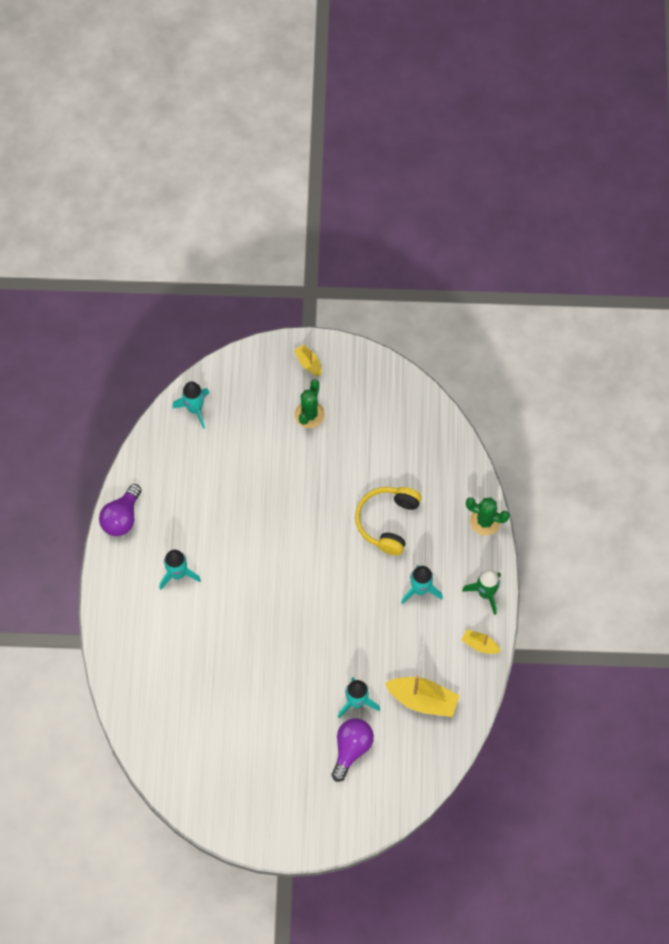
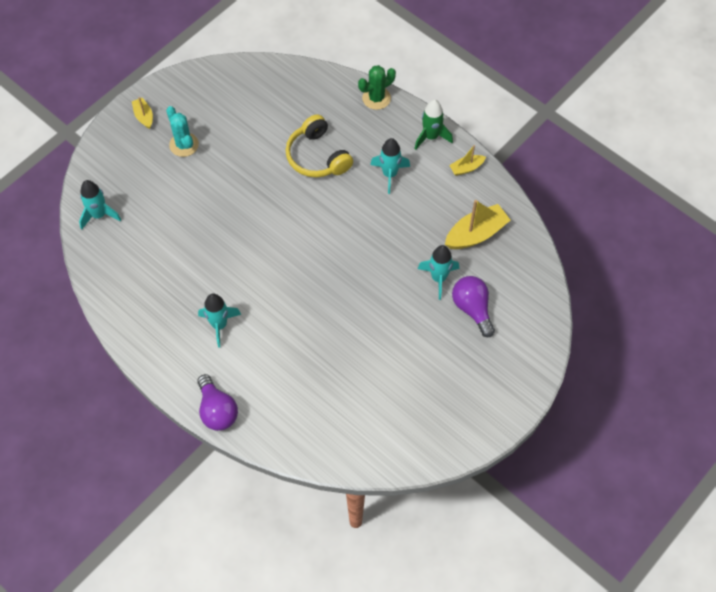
camera: 50 degrees left, 5 degrees down
(122, 517) = (133, 331): purple light bulb -> purple light bulb (217, 410)
(308, 363) = (144, 116): yellow boat -> yellow boat turned 60 degrees clockwise
(309, 414) = (184, 145): green cactus -> turquoise cactus

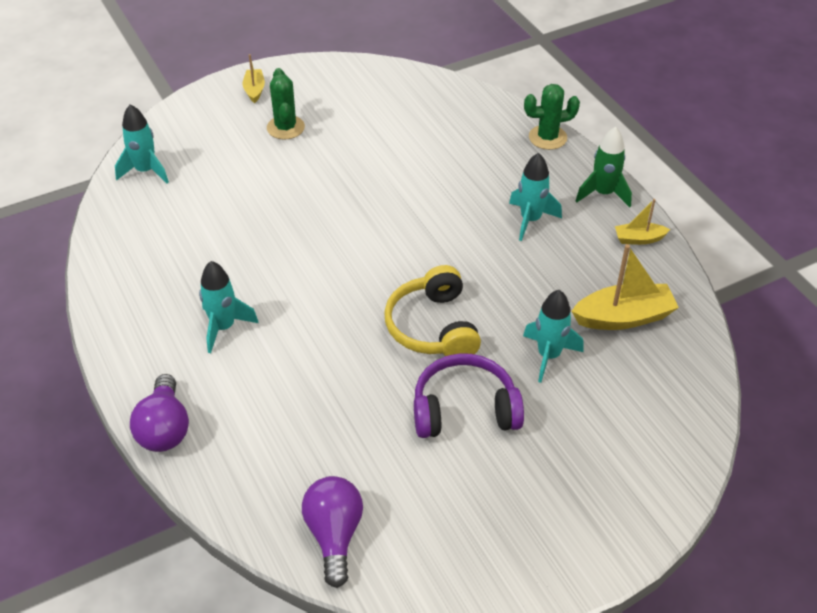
camera: 20 degrees right, 15 degrees down
(184, 145) = (285, 127): turquoise cactus -> green cactus
(317, 156) = (444, 178): yellow headphones -> yellow headphones (433, 327)
(400, 334) = (464, 409): none -> purple headphones
(472, 309) = (583, 407): purple light bulb -> purple light bulb (334, 535)

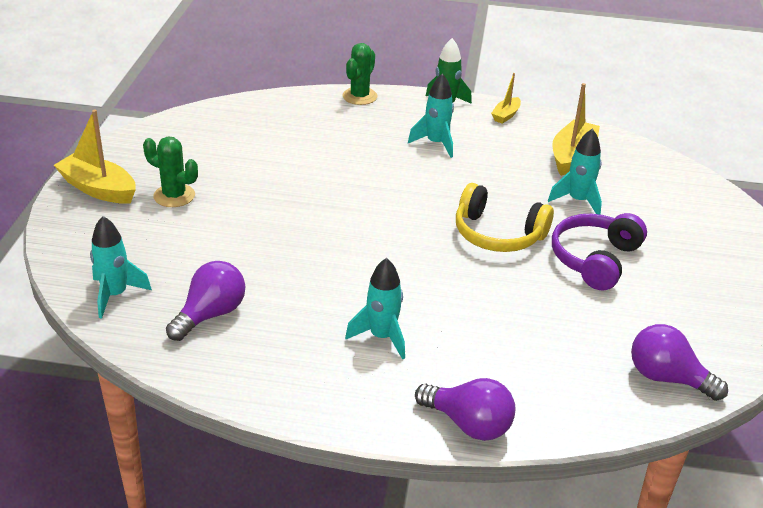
camera: 55 degrees left, 10 degrees down
(167, 226) = (210, 314): none -> purple light bulb
(254, 90) = (98, 189): yellow boat -> yellow boat, size x1.81

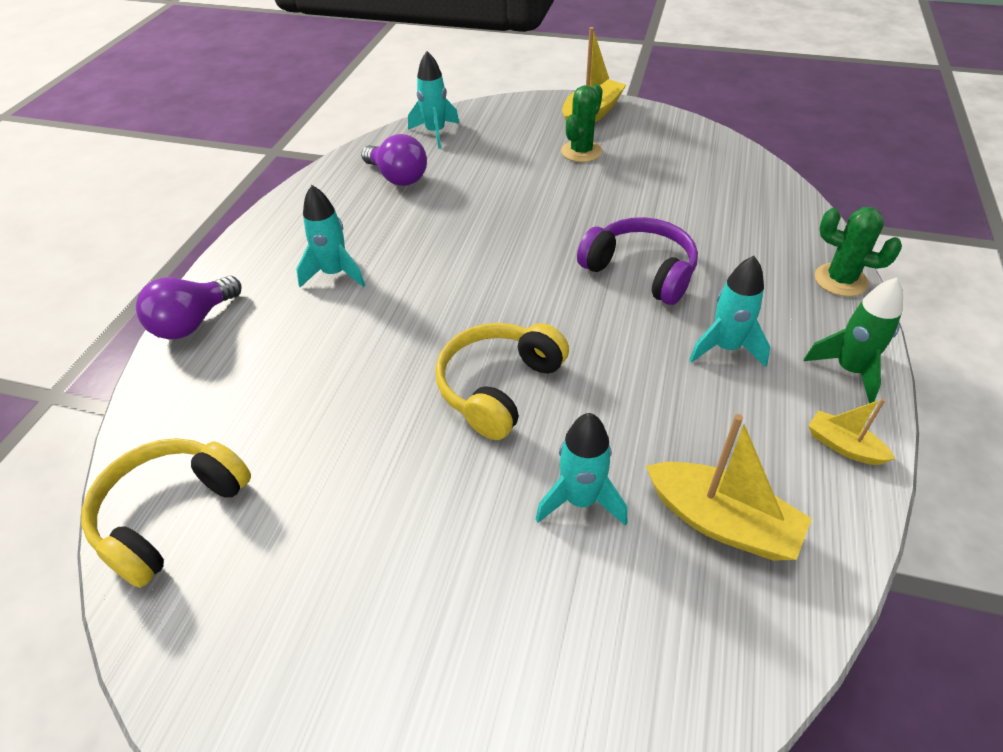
camera: 100 degrees right, 10 degrees up
(595, 259) = (427, 489): purple headphones -> purple headphones (640, 271)
(667, 378) = (171, 514): purple light bulb -> yellow headphones

